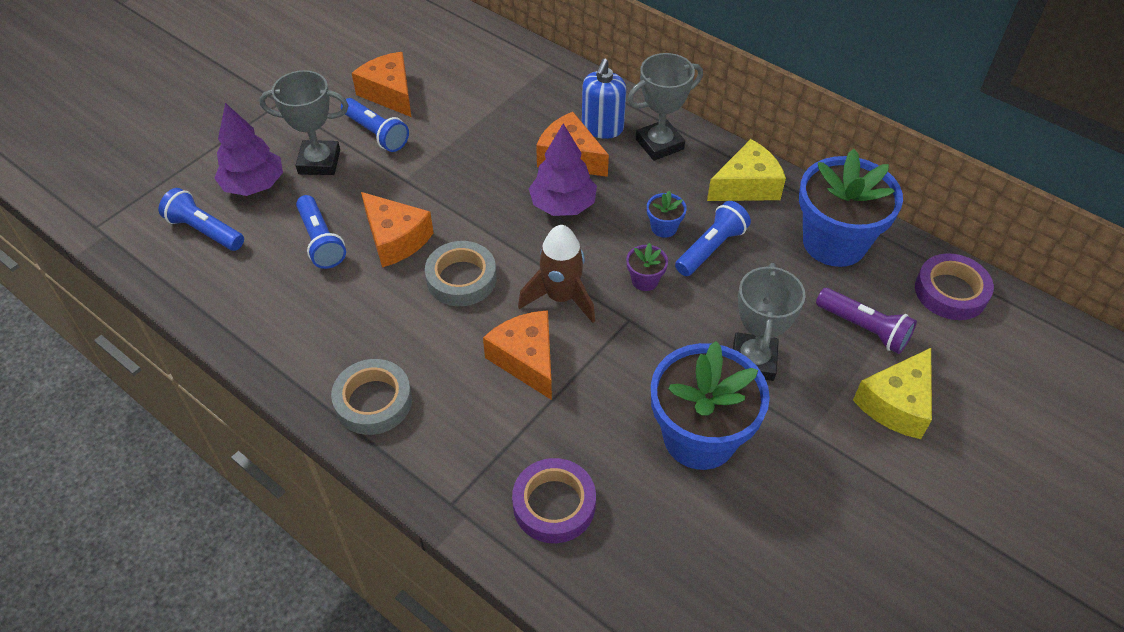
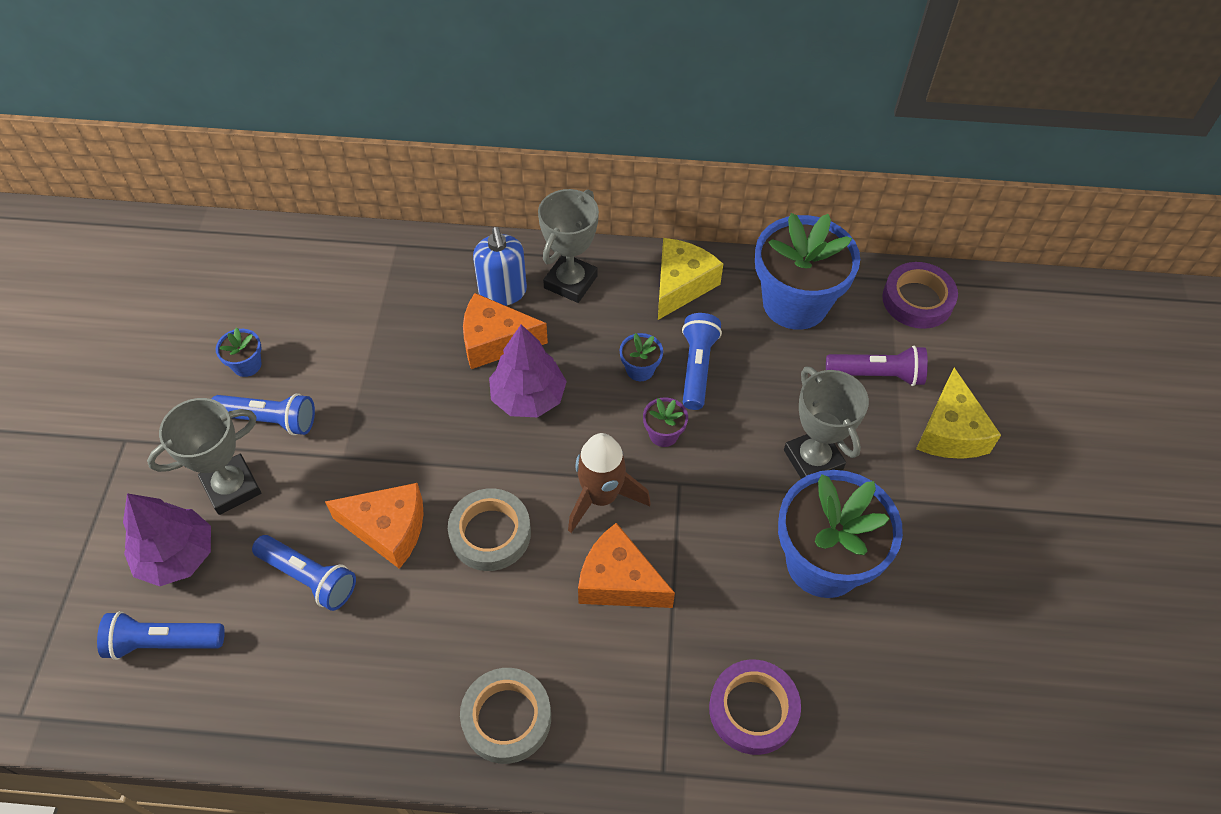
camera: 35 degrees left, 5 degrees up
(389, 93) = (247, 365): orange cheese -> blue flower pot

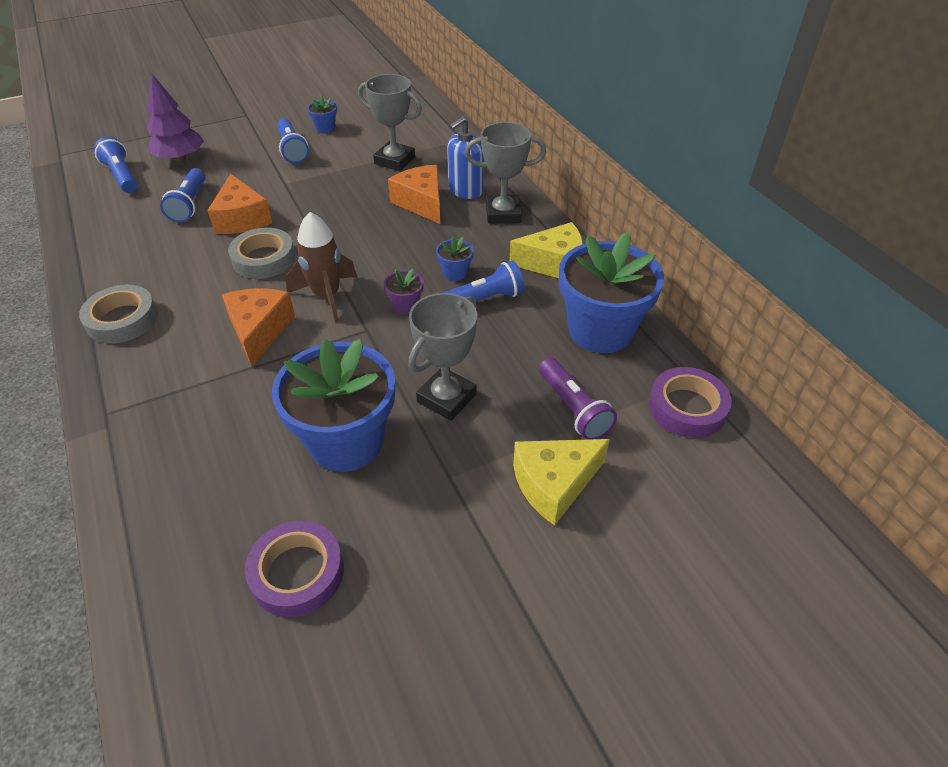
camera: 60 degrees right, 10 degrees down
(232, 487) = (236, 156): grey trophy -> grey trophy (394, 160)
(528, 397) = (386, 233): purple tree -> none
(753, 709) = (180, 446): purple tape -> purple tape (297, 573)

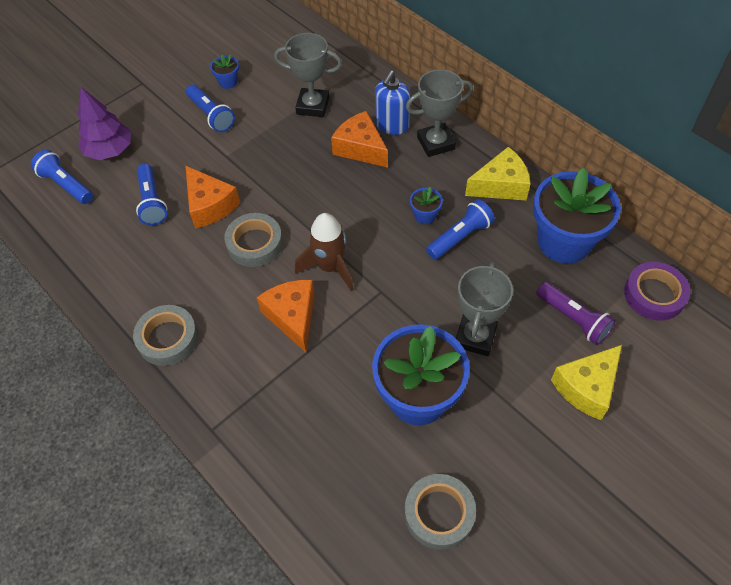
camera: 15 degrees left, 10 degrees up
(297, 573) = (439, 513): purple tape -> grey tape
(405, 305) = (400, 259): purple flower pot -> none

